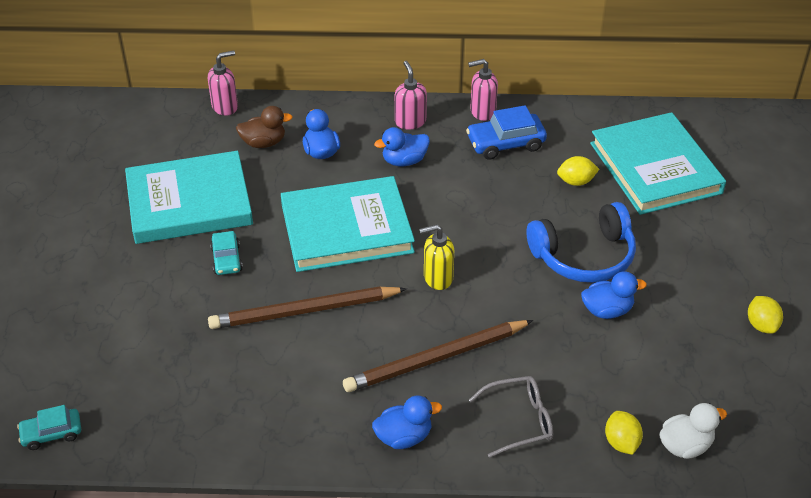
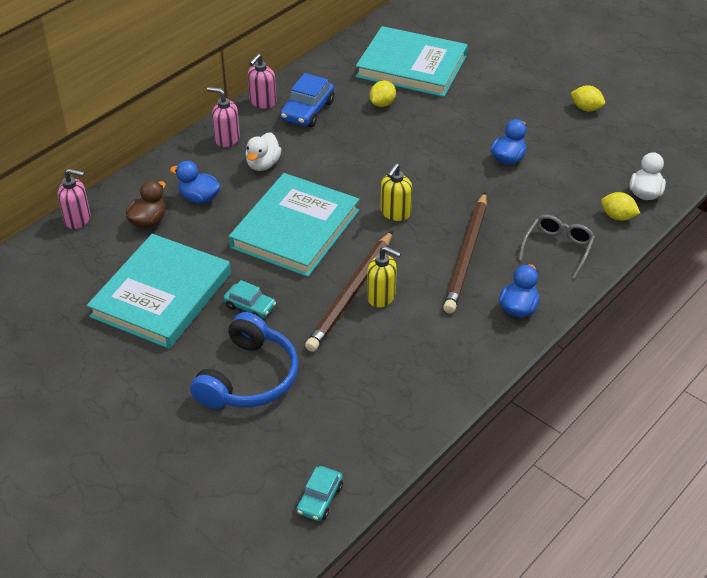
camera: 50 degrees left, 0 degrees up
(225, 107) = (78, 219): pink soap dispenser -> pink soap dispenser turned 90 degrees clockwise
(320, 333) = (381, 297): none -> yellow soap dispenser
(404, 161) = (263, 164): blue duck -> white duck
(584, 256) = (451, 140): blue headphones -> blue headphones (249, 377)

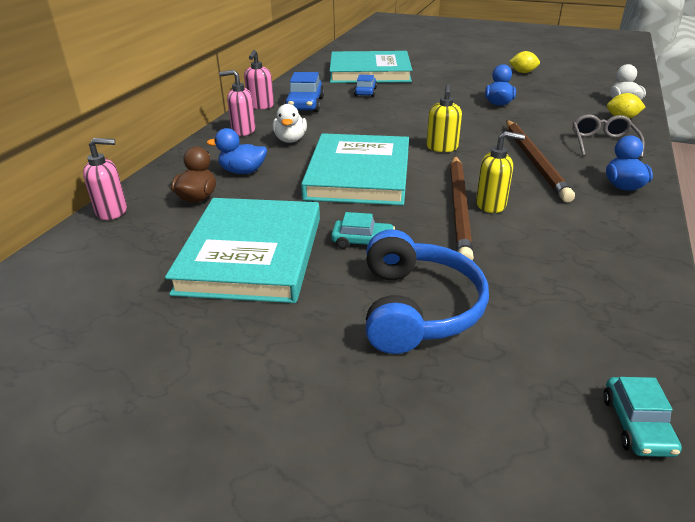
camera: 20 degrees left, 10 degrees down
(382, 104) = (365, 92): yellow lemon -> blue car

